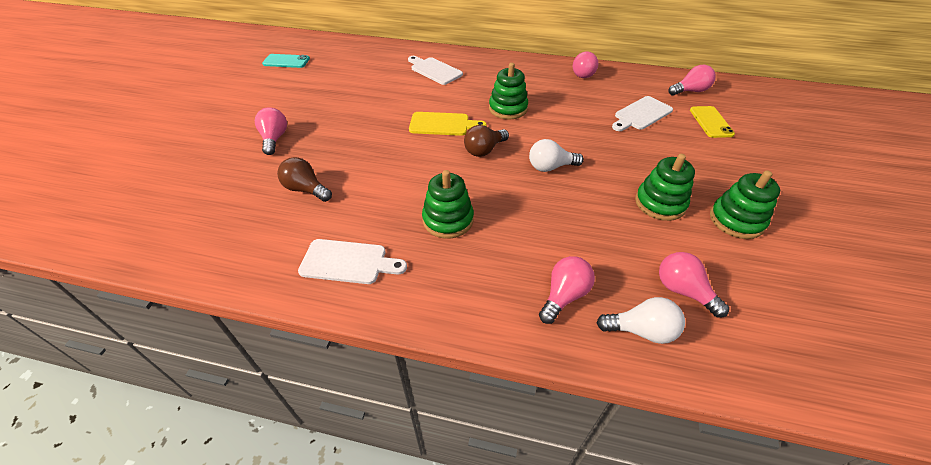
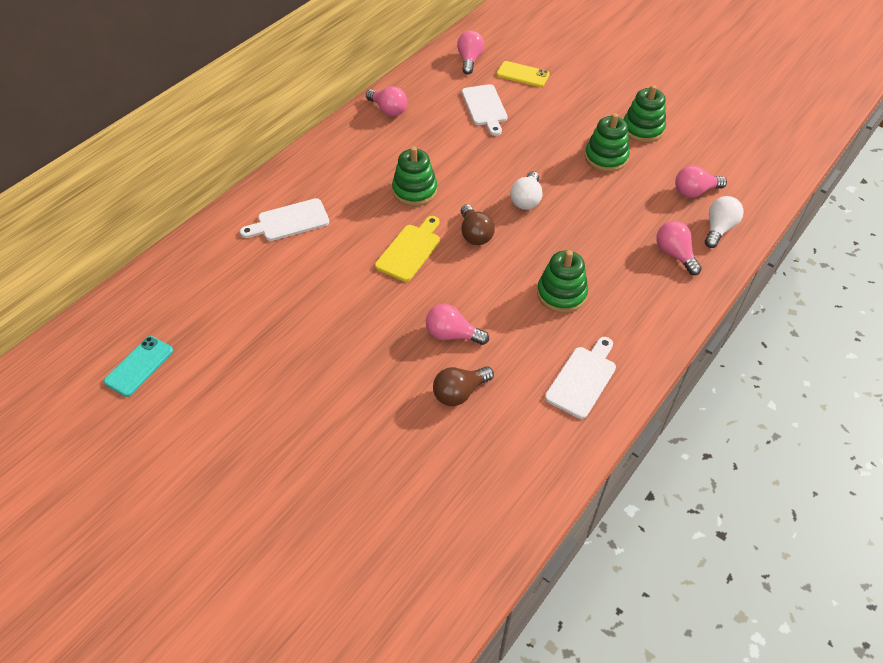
camera: 65 degrees left, 5 degrees up
(274, 139) = (342, 408): pink light bulb -> pink light bulb (452, 335)

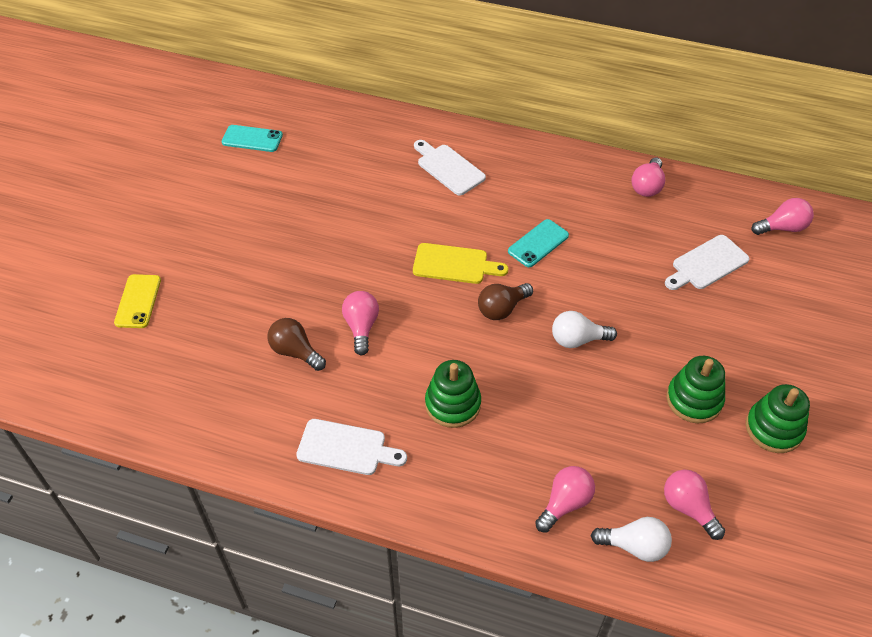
camera: 70 degrees right, 0 degrees up
(414, 191) = (538, 243): green stacking toy -> turquoise phone
(522, 74) = (792, 283): yellow phone -> yellow phone (138, 301)

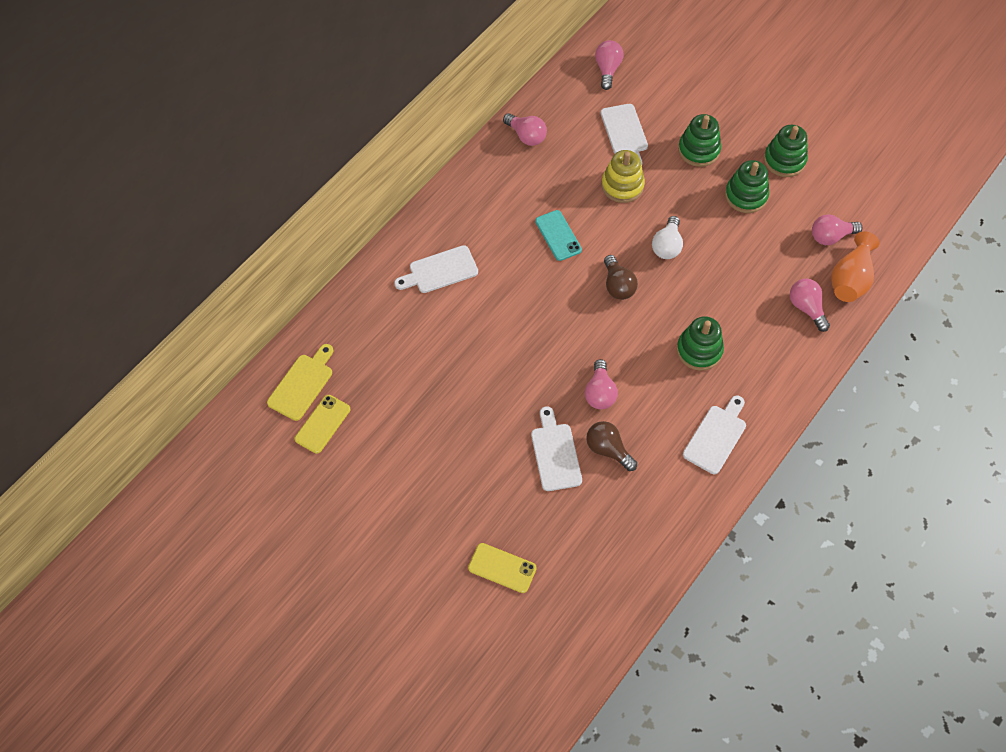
camera: 70 degrees left, 10 degrees up
(252, 139) = (322, 424): turquoise phone -> yellow phone
(276, 309) = (555, 453): none -> white cutting board
(295, 352) = (608, 450): brown light bulb -> brown light bulb turned 75 degrees clockwise
(361, 327) = (599, 393): pink light bulb -> pink light bulb turned 105 degrees counterclockwise
(454, 264) = (557, 303): yellow cutting board -> yellow cutting board (302, 384)
(634, 280) = (622, 185): none -> yellow stacking toy
(634, 546) = (850, 279): white light bulb -> orange vase
(729, 337) = (698, 150): none -> green stacking toy

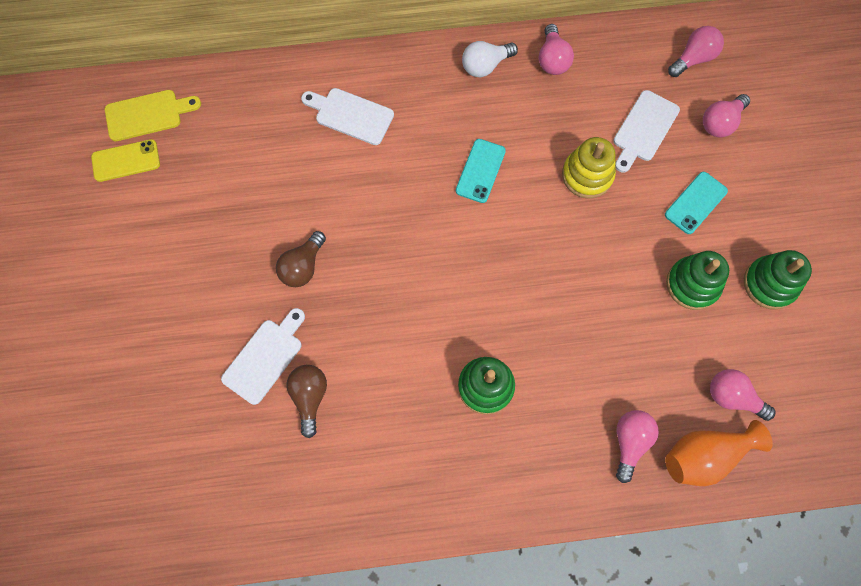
camera: 45 degrees right, 10 degrees up
(502, 568) = (118, 411): yellow phone -> none
(599, 393) = (359, 341): pink light bulb -> pink light bulb (720, 123)
(618, 285) = (481, 261): brown light bulb -> brown light bulb (303, 266)
(667, 246) = (565, 265): white light bulb -> white light bulb (485, 65)
(698, 150) = (695, 203): green stacking toy -> turquoise phone
(716, 436) = (412, 478): white cutting board -> none

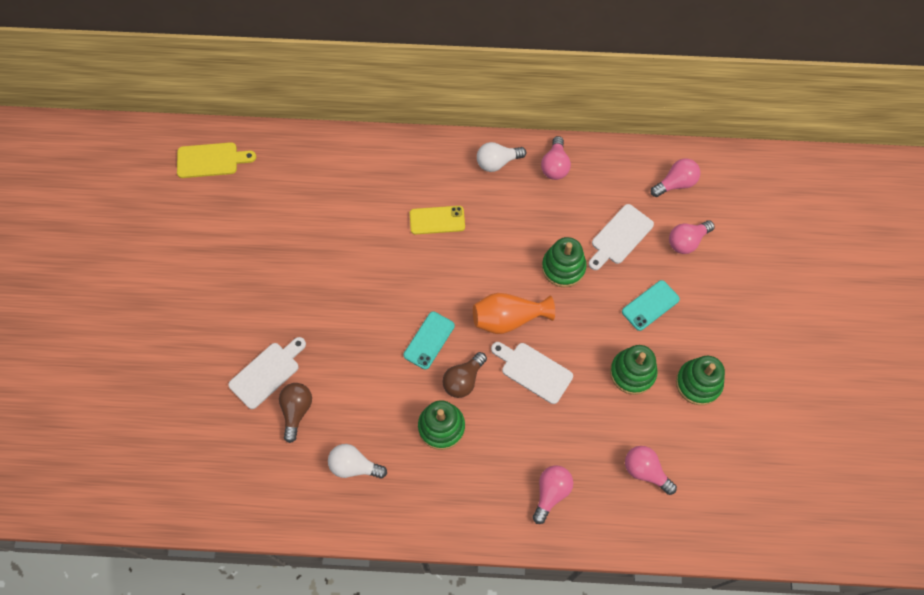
camera: 10 degrees right, 5 degrees down
(126, 161) = (186, 195): yellow phone -> yellow phone (437, 220)
(303, 266) = (312, 304): brown light bulb -> brown light bulb (463, 380)
(351, 115) = (376, 186): white cutting board -> white cutting board (533, 371)
(392, 452) = (354, 466): none -> white light bulb
(480, 171) = (474, 249): turquoise phone -> turquoise phone (429, 340)
(587, 175) = (563, 267): yellow stacking toy -> green stacking toy
(704, 456) = (611, 515): orange vase -> orange vase (508, 319)

